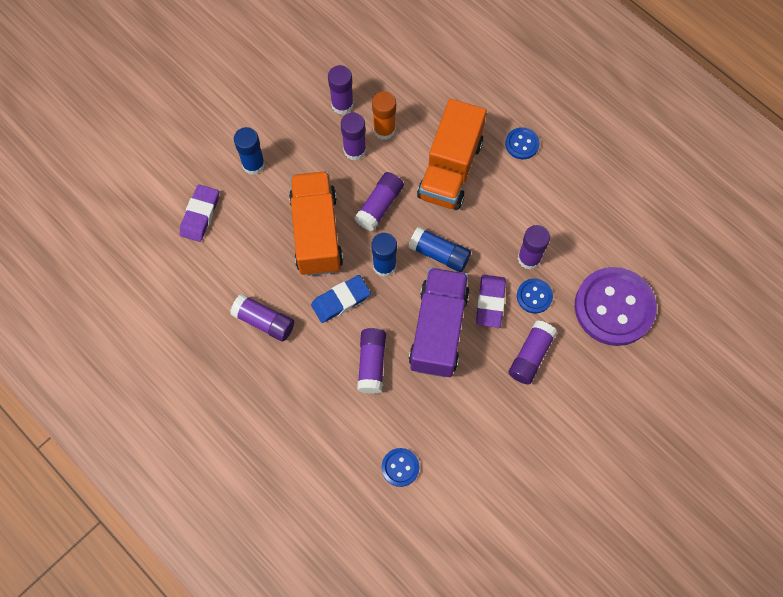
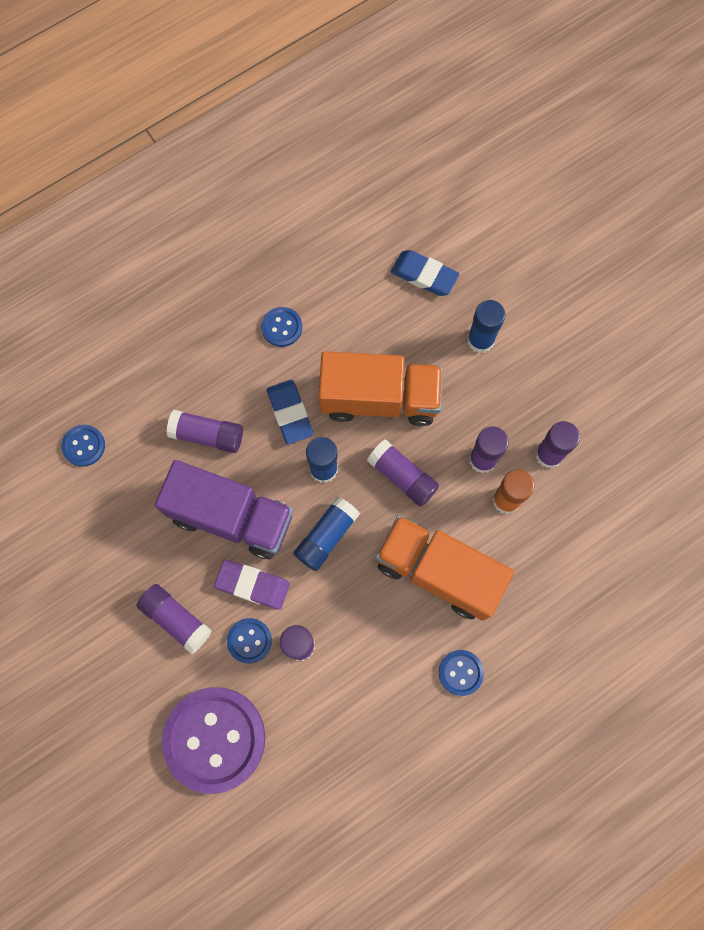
camera: 100 degrees right, 5 degrees up
(200, 215) = (424, 275): purple eraser -> blue eraser
(264, 321) = (282, 327): purple glue stick -> blue button

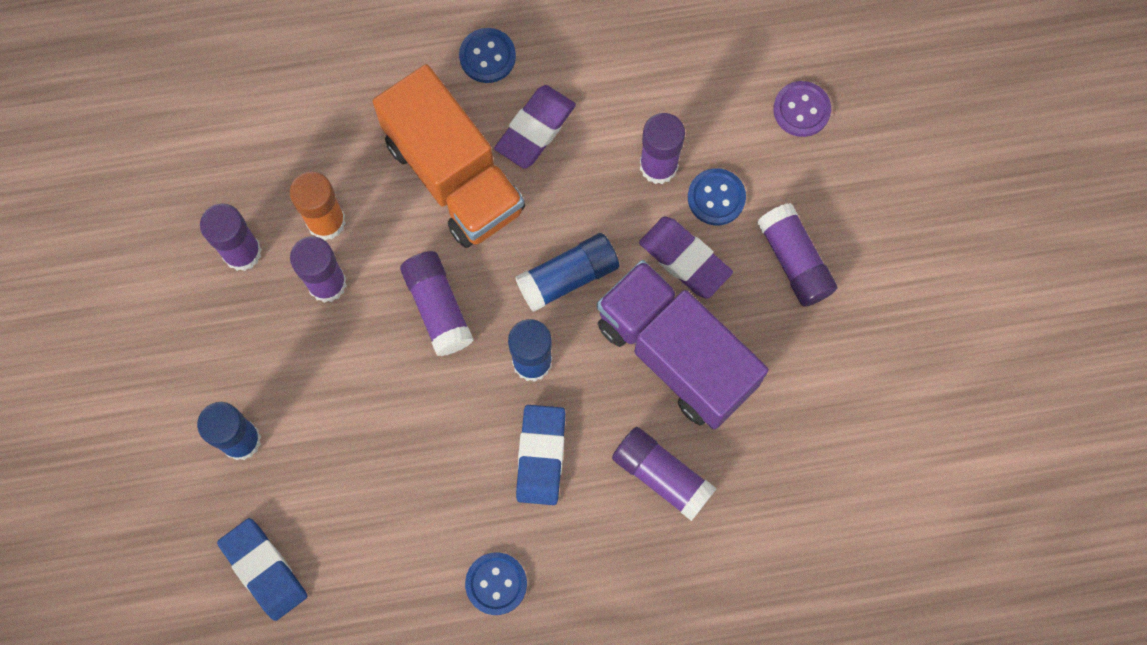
camera: 155 degrees left, 0 degrees up
(84, 446) = (832, 536): blue button -> none
(214, 739) = (801, 110): purple button -> purple button, size x0.45
(379, 399) = (415, 421): orange truck -> none
(399, 632) = (535, 129): none -> purple eraser

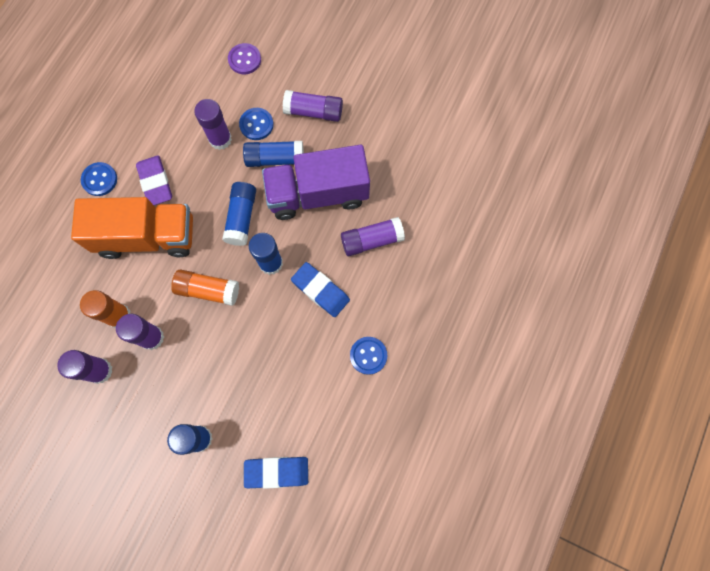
camera: 55 degrees left, 0 degrees up
(438, 308) = (208, 290): purple glue stick -> orange glue stick
(684, 259) = (275, 159): purple eraser -> blue glue stick

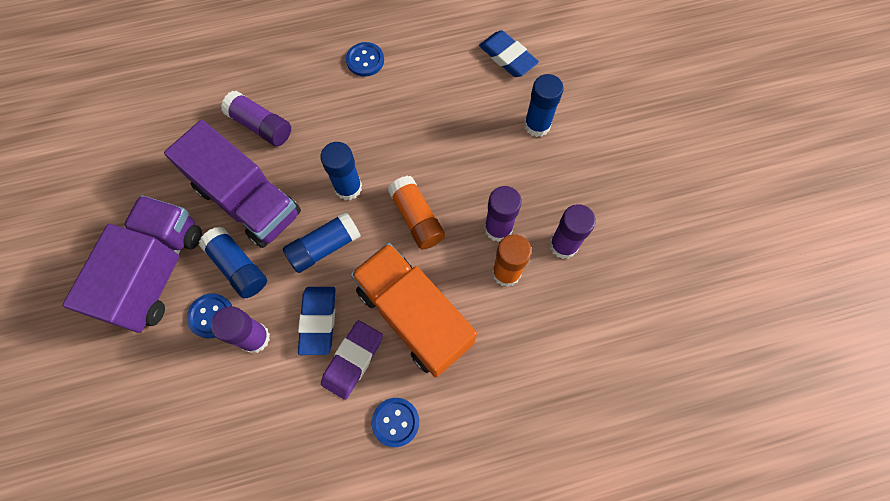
camera: 130 degrees left, 5 degrees down
(244, 60) = (135, 396): purple button -> none
(313, 112) = (156, 272): purple glue stick -> purple truck
(320, 290) = (340, 131): blue eraser -> blue eraser (318, 321)

